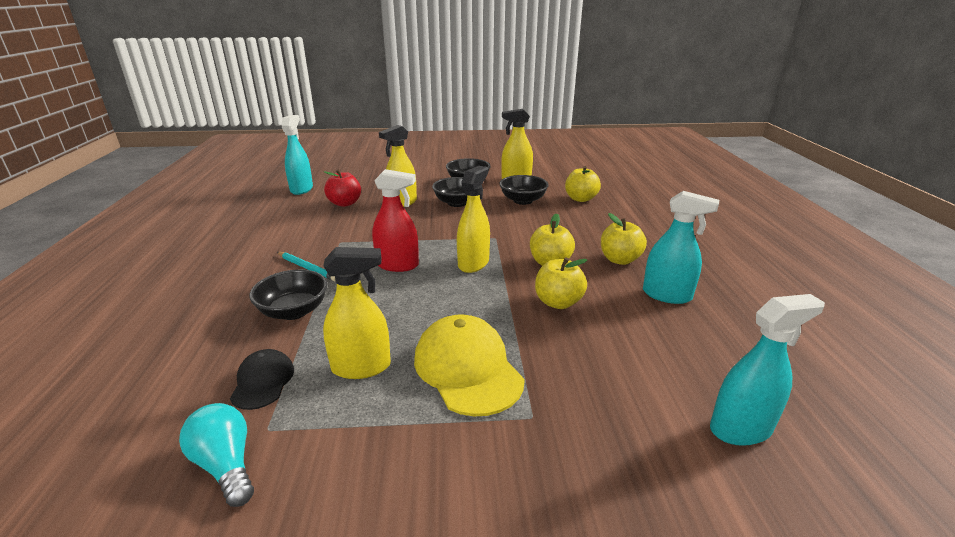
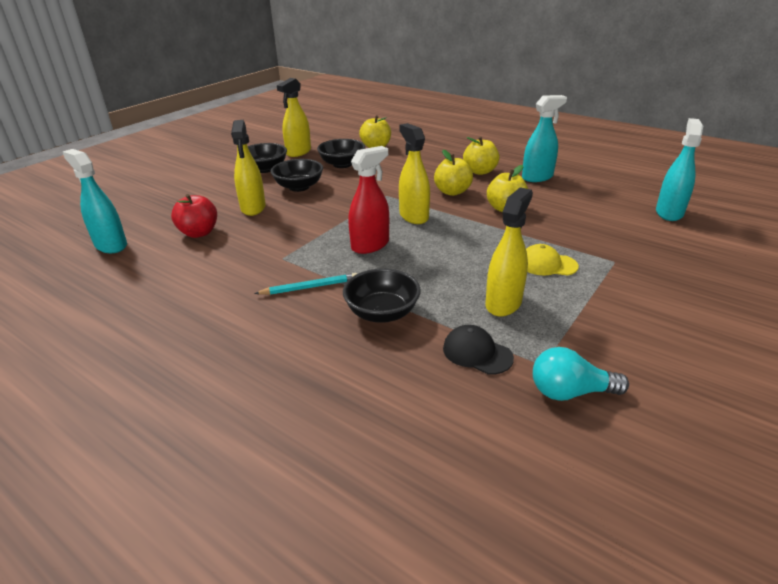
camera: 50 degrees left, 5 degrees up
(467, 368) = (547, 264): yellow cap -> yellow cap, size x0.56

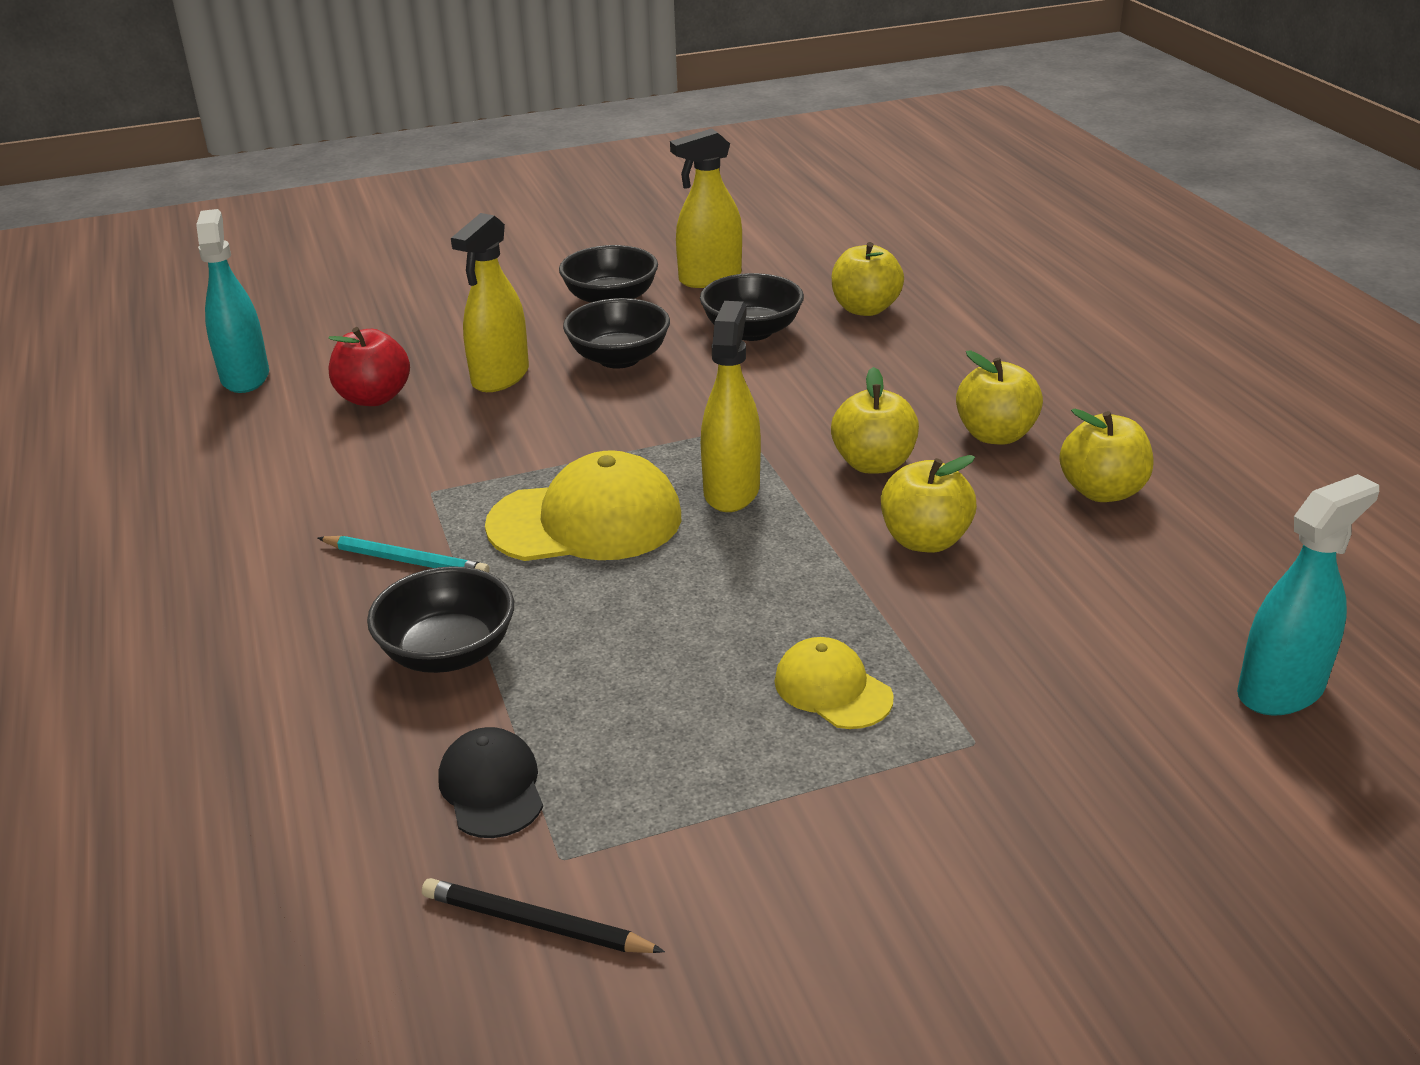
camera: 35 degrees right, 0 degrees up
(370, 245) = (586, 521): red spray bottle -> yellow cap
(503, 303) = (650, 725): yellow spray bottle -> none
(537, 177) = (1102, 491): turquoise spray bottle -> yellow apple
(570, 392) = (535, 923): turquoise light bulb -> black pencil

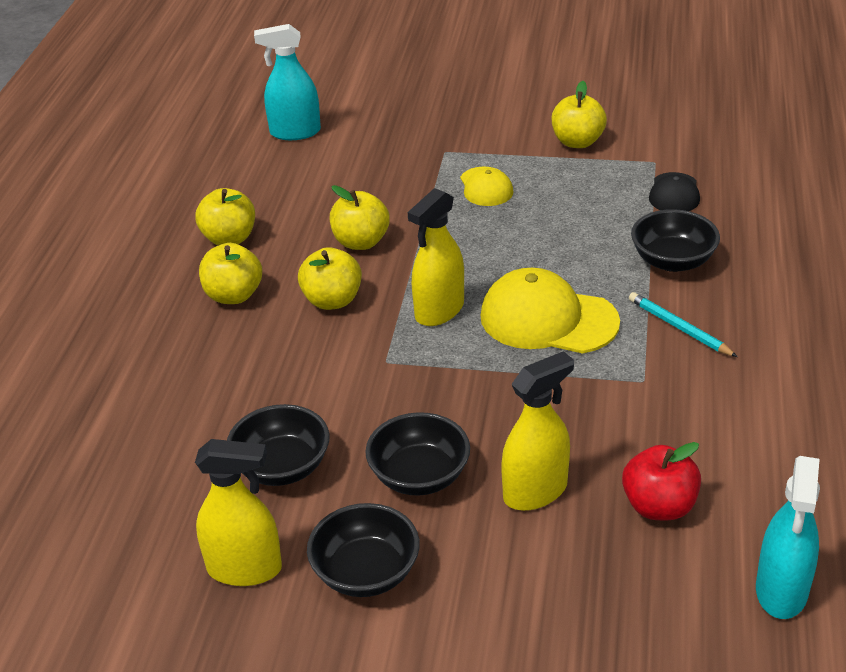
camera: 150 degrees left, 5 degrees up
(535, 923) = (675, 145): black pencil -> none
(865, 309) = (163, 458): yellow apple -> yellow apple (577, 142)

